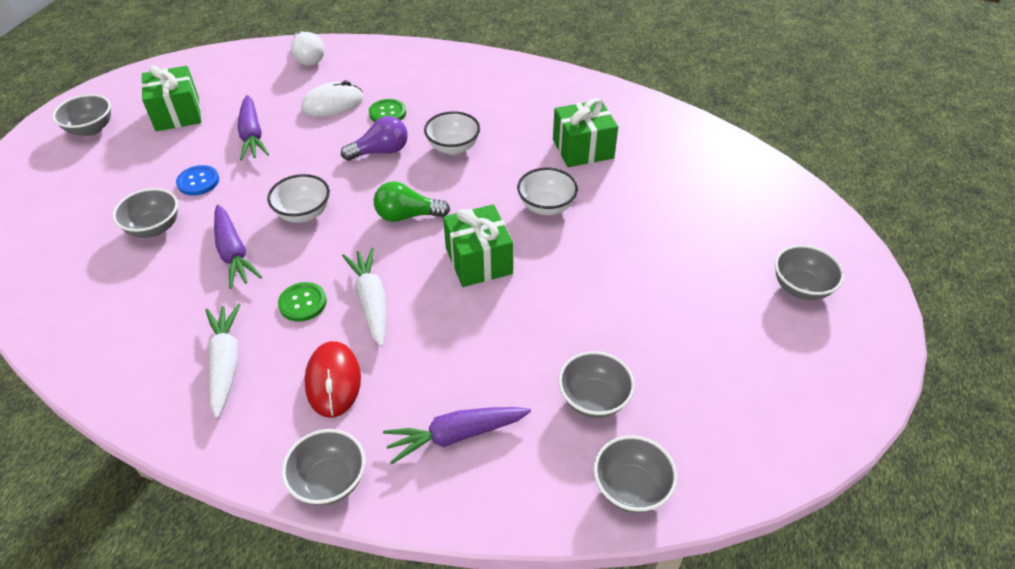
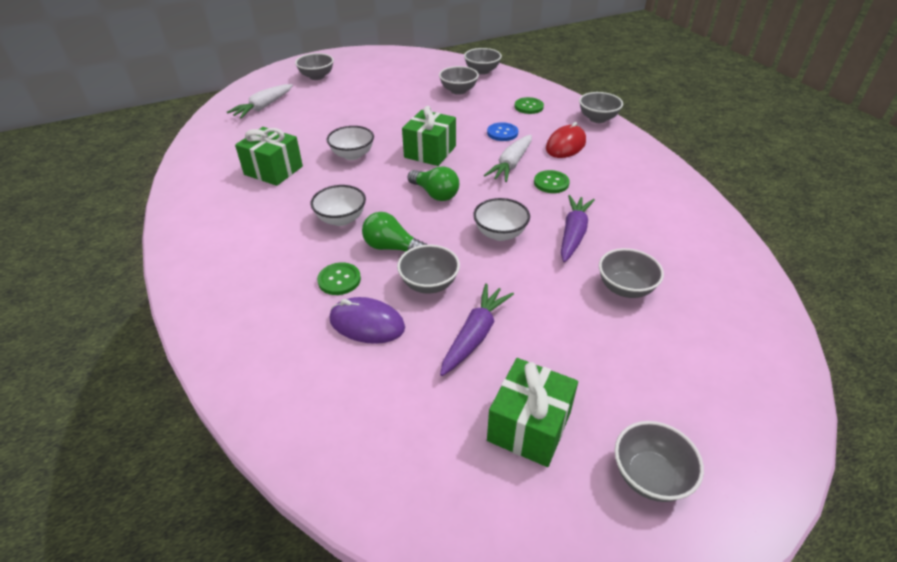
camera: 135 degrees left, 5 degrees down
(198, 181) = (562, 312): blue button -> blue button (502, 133)
(225, 363) = (619, 178): white carrot -> white carrot (263, 107)
(308, 58) = (309, 416): white light bulb -> none
(319, 145) = (429, 284): none -> grey bowl
(333, 103) = (367, 323): white mouse -> purple mouse
(380, 151) = (392, 248): purple light bulb -> green light bulb
(456, 436) = (528, 107): purple carrot -> green button

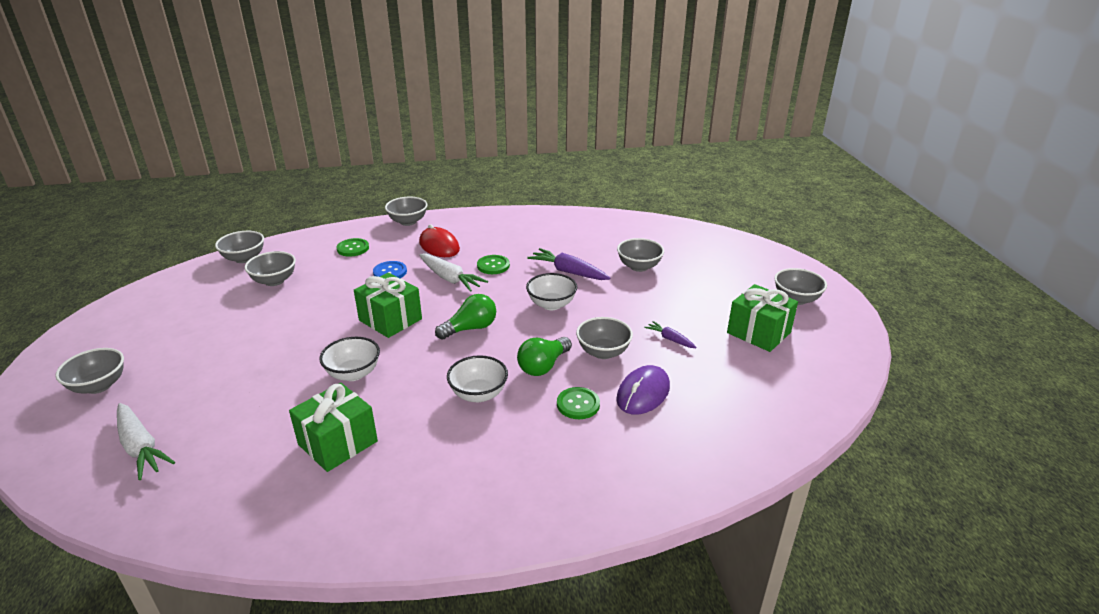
camera: 75 degrees left, 10 degrees down
(475, 335) = (670, 339): purple carrot -> purple carrot, size x0.56

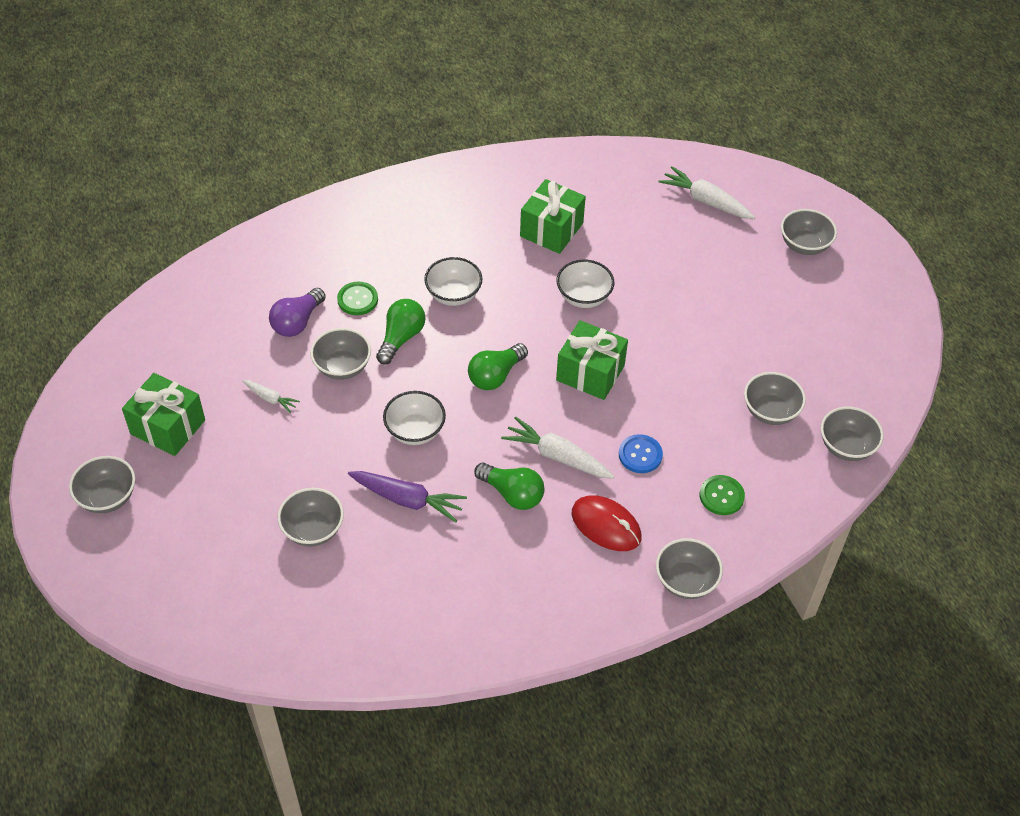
camera: 165 degrees right, 20 degrees up
(493, 266) = (512, 494): green button -> green light bulb
(643, 393) = (297, 322): purple mouse -> purple light bulb
(670, 339) = (270, 398): purple carrot -> white carrot

